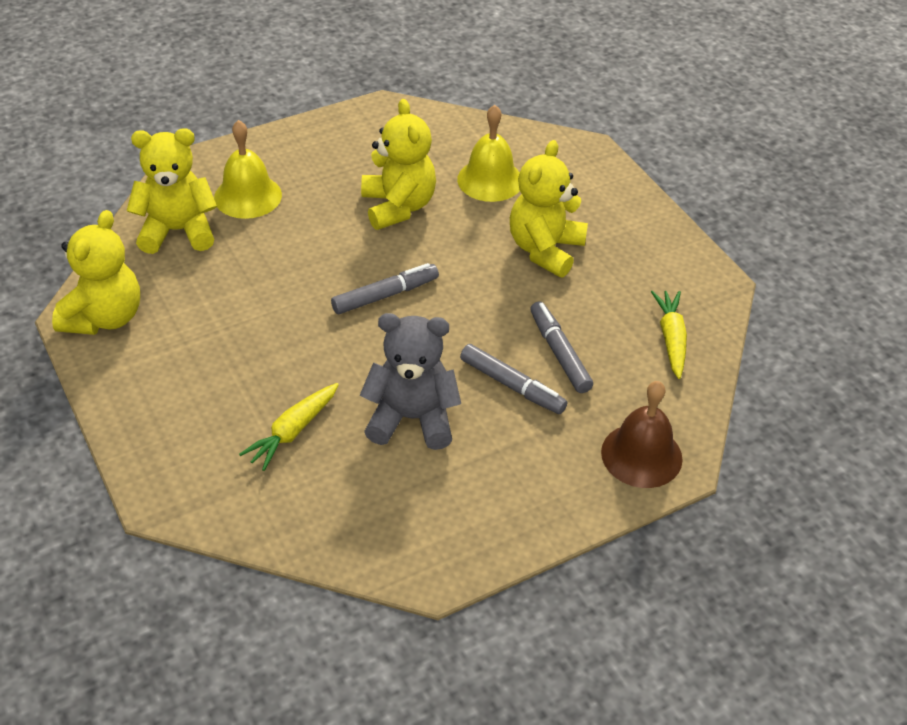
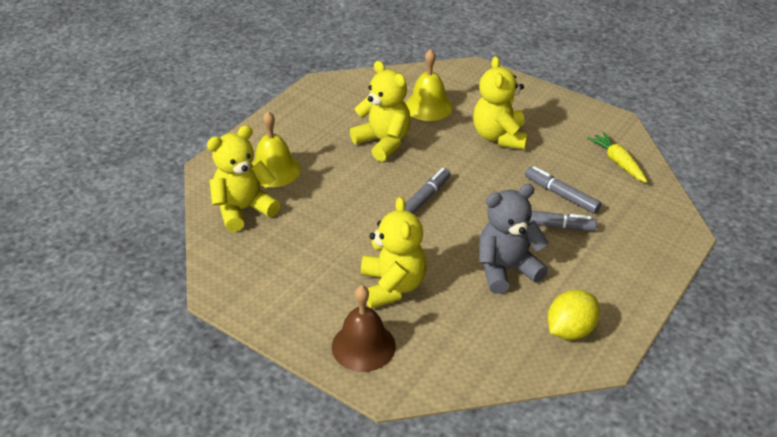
camera: 25 degrees left, 5 degrees down
(104, 317) = (240, 286): yellow teddy bear -> yellow teddy bear (392, 286)
(293, 431) = (437, 308): yellow carrot -> none
(424, 524) = (570, 330): none -> yellow lemon
(641, 455) = (660, 236): brown bell -> brown bell (363, 346)

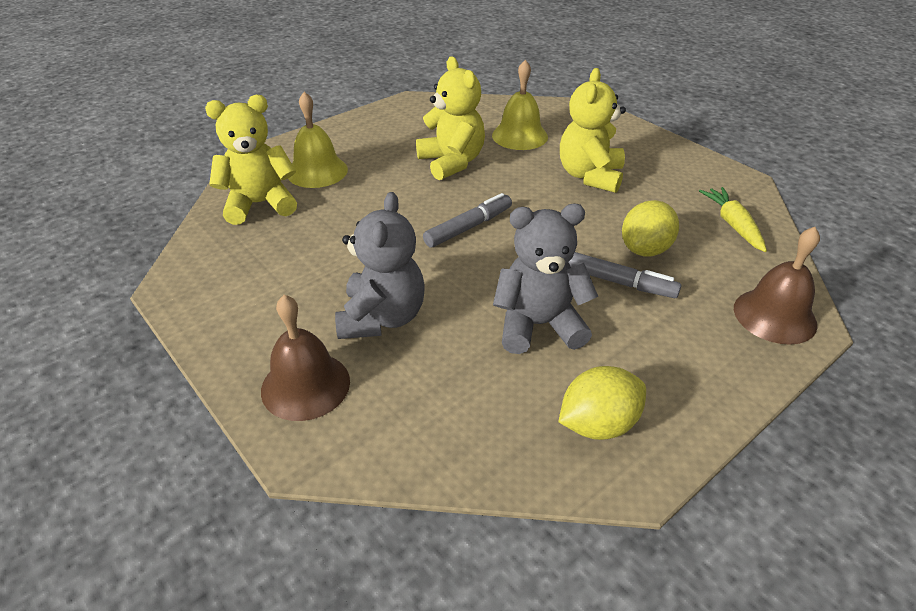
camera: 15 degrees right, 0 degrees up
(392, 286) = (382, 318): yellow teddy bear -> grey teddy bear
(561, 195) = (645, 249): grey marker -> yellow lemon
(663, 231) = (774, 316): none -> brown bell

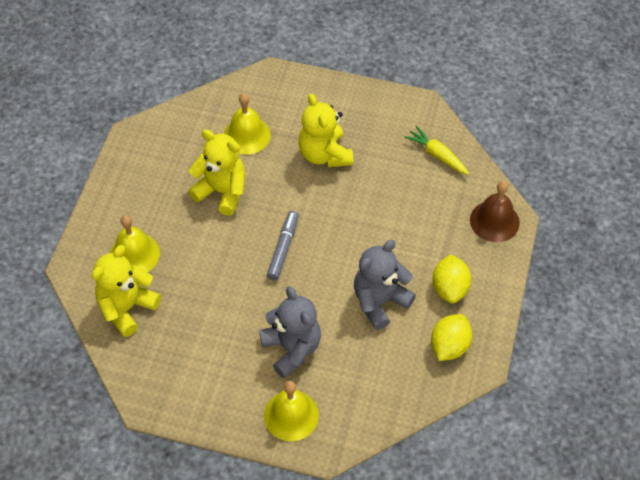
camera: 35 degrees left, 15 degrees up
(305, 385) = (291, 415): brown bell -> yellow bell
(618, 282) = (401, 243): grey marker -> none
(645, 249) = (400, 207): yellow lemon -> yellow lemon (450, 288)

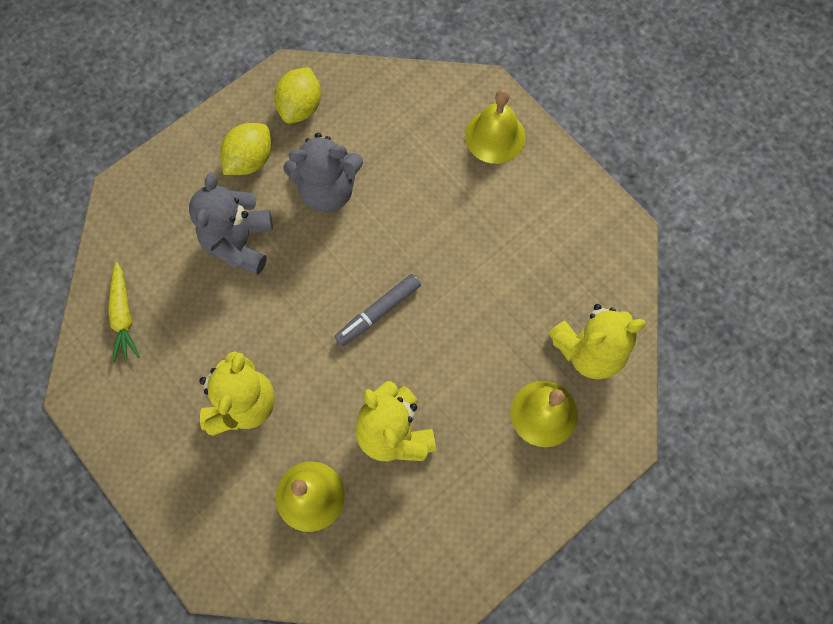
camera: 145 degrees left, 15 degrees up
(292, 349) = (449, 197): grey teddy bear -> grey teddy bear (239, 242)
(449, 346) = (300, 107): yellow lemon -> yellow lemon turned 45 degrees counterclockwise
(494, 221) = (141, 200): brown bell -> none

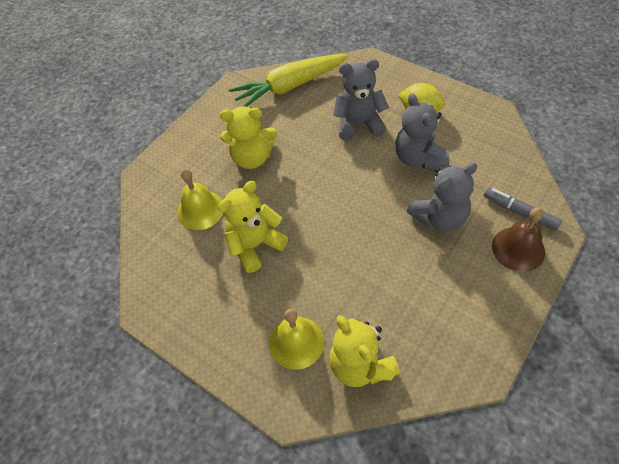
camera: 80 degrees right, 15 degrees down
(123, 316) = (290, 87): yellow carrot -> yellow carrot, size x1.90
(300, 107) = (473, 125): yellow lemon -> none
(378, 312) = (339, 212): grey marker -> grey marker (520, 212)
(426, 200) = (439, 217): none -> grey teddy bear
(495, 136) = (518, 249): yellow bell -> brown bell

